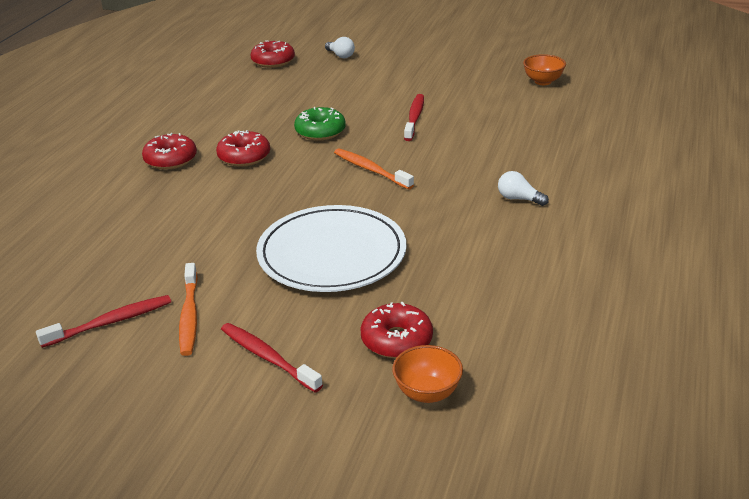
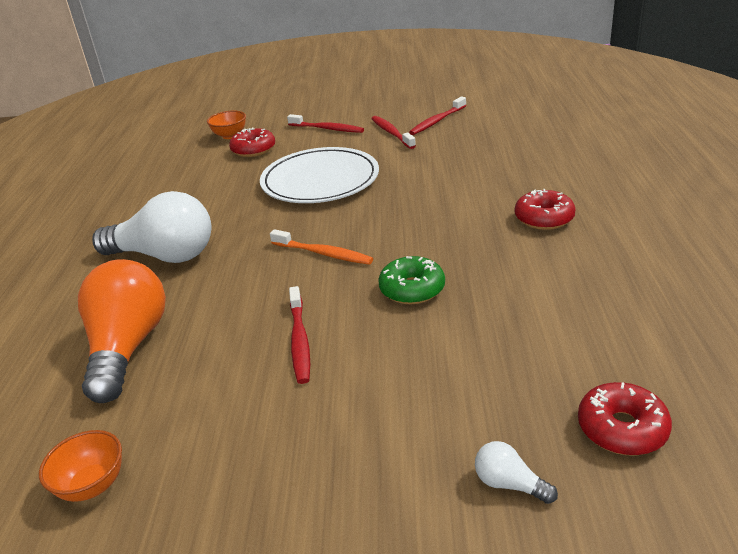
camera: 165 degrees right, 0 degrees up
(189, 316) = (391, 133): orange toothbrush -> red toothbrush
(244, 157) = (470, 238): red donut -> none
(518, 199) = (165, 255): white light bulb -> white light bulb, size x2.44
(538, 135) = (128, 347): none -> orange light bulb

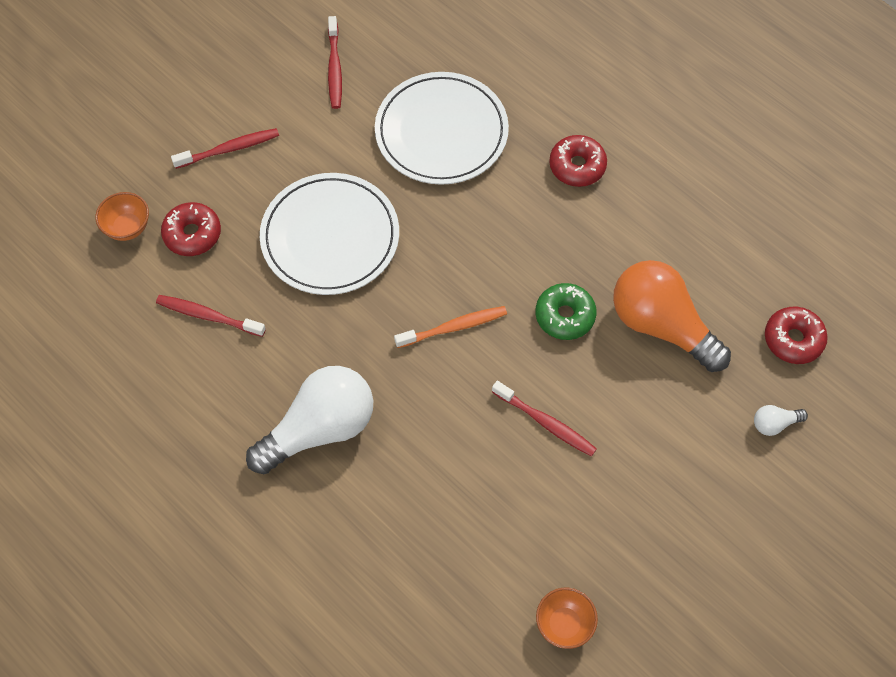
camera: 50 degrees left, 30 degrees up
(128, 347) = (432, 528): orange light bulb -> orange light bulb (661, 325)
(391, 133) = (310, 116): red toothbrush -> red toothbrush (208, 316)
(464, 166) = (441, 132): none -> white plate

